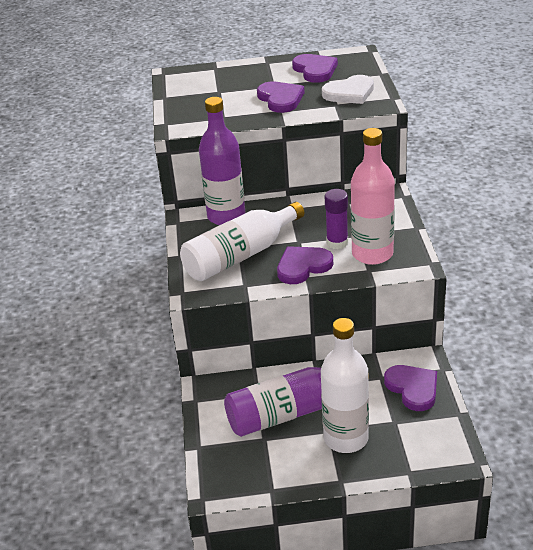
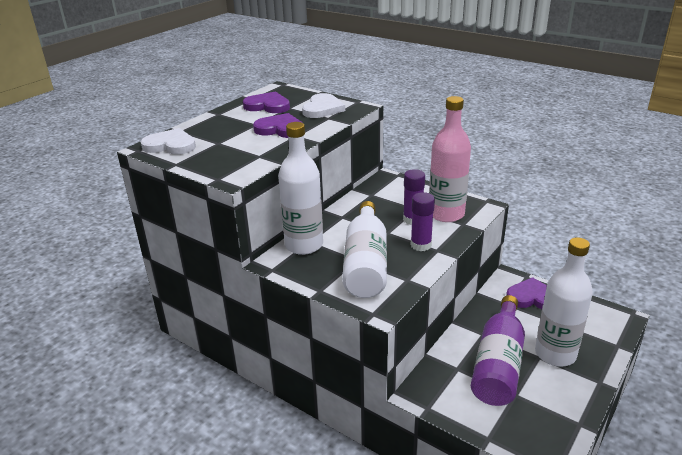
camera: 50 degrees left, 5 degrees down
(187, 79) = (170, 145): none -> white heart
(226, 216) = (304, 245): purple bottle -> white bottle
(303, 266) = (421, 245): purple heart -> purple glue stick

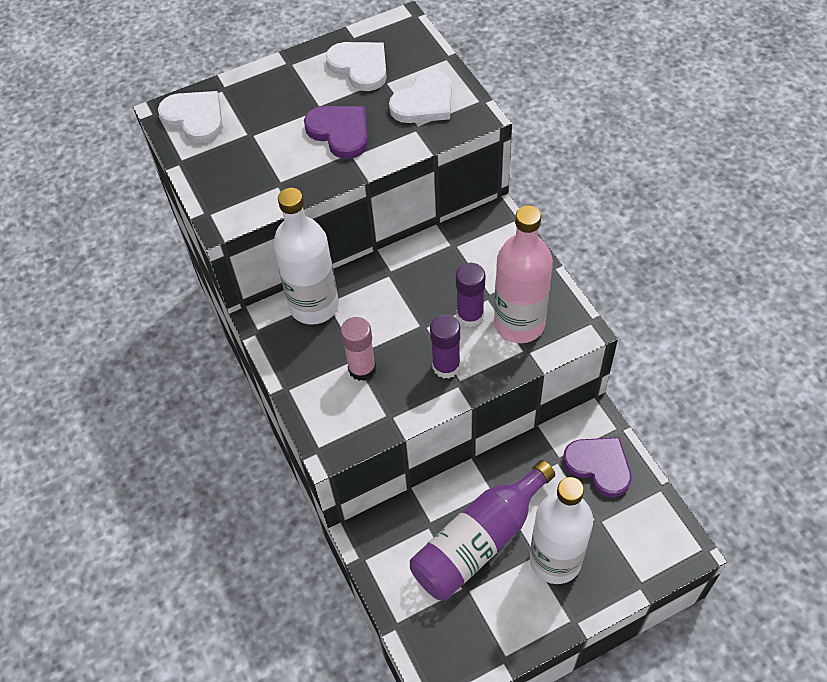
camera: 30 degrees right, 25 degrees up
(268, 106) = (360, 67): purple heart -> white heart
(366, 263) = (362, 368): white bottle -> pink glue stick

